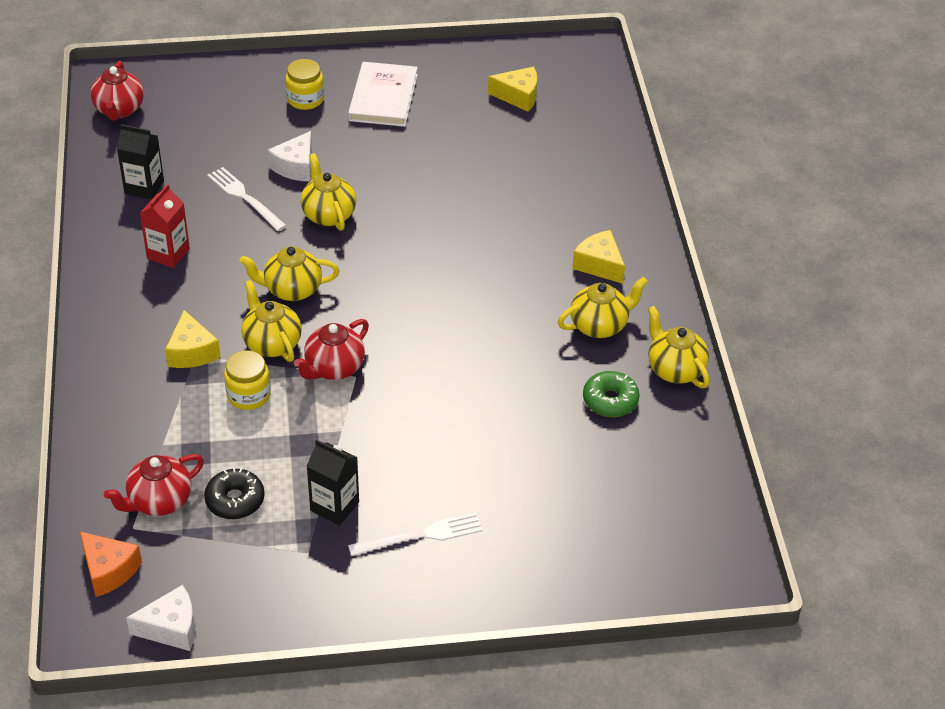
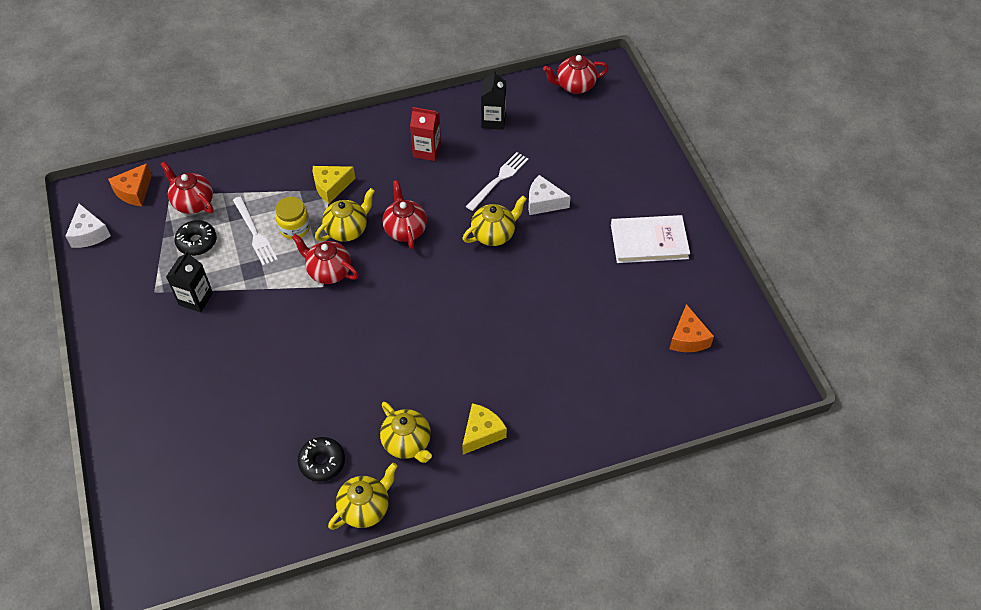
camera: 80 degrees right, 10 degrees up
(291, 290) = (405, 229): yellow teapot -> red teapot
(305, 99) = (627, 191): yellow jar -> none
(421, 535) = (172, 355): white fork -> white fork (255, 233)
(518, 96) = (688, 338): yellow cheese -> orange cheese
(610, 400) = (322, 462): green donut -> black donut

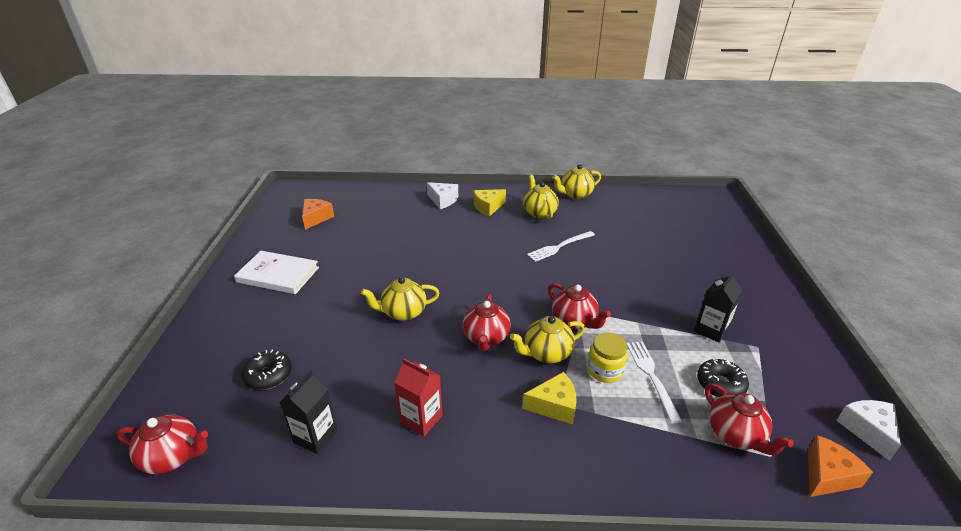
camera: 160 degrees left, 20 degrees down
(322, 462) = (600, 216): black donut -> black donut (268, 375)
(499, 179) = (363, 361): white fork -> white fork (559, 247)
(543, 202) = (336, 327): white cheese -> white cheese (443, 200)

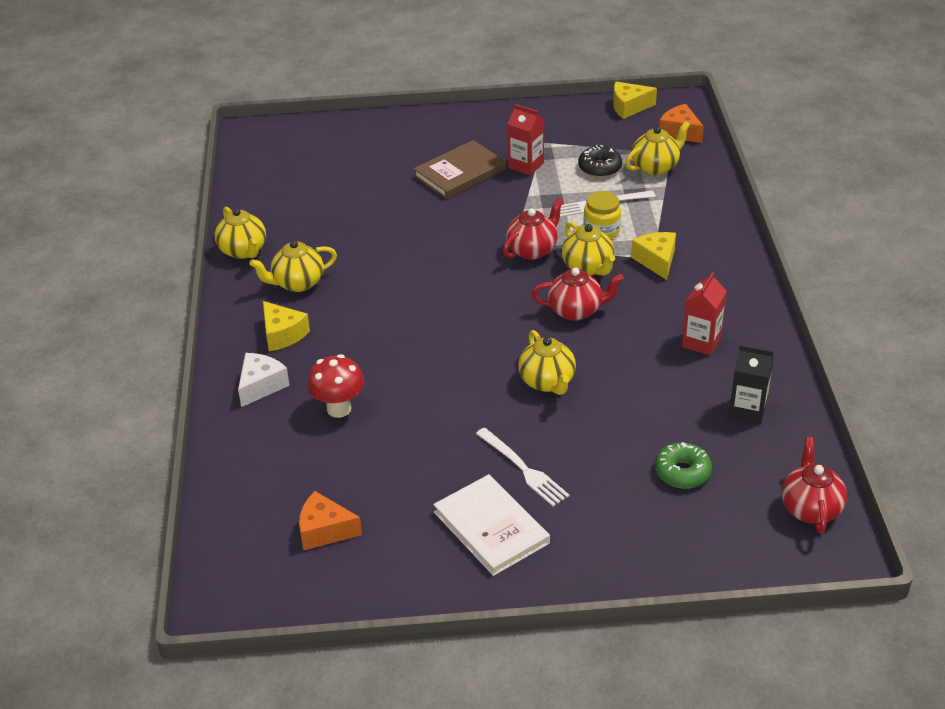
camera: 95 degrees left, 5 degrees up
(268, 375) = (682, 472): black donut -> green donut
(278, 275) = (491, 528): white book -> white book turned 45 degrees counterclockwise
(412, 224) = (339, 409): none -> red mushroom
(559, 247) = (386, 263): white fork -> white fork (523, 469)
(688, 289) = (460, 173): none -> brown book
(711, 330) = (526, 165): black carton -> red carton
(735, 435) = (655, 167): red teapot -> yellow teapot
(868, 430) = (629, 107): white cheese -> yellow cheese

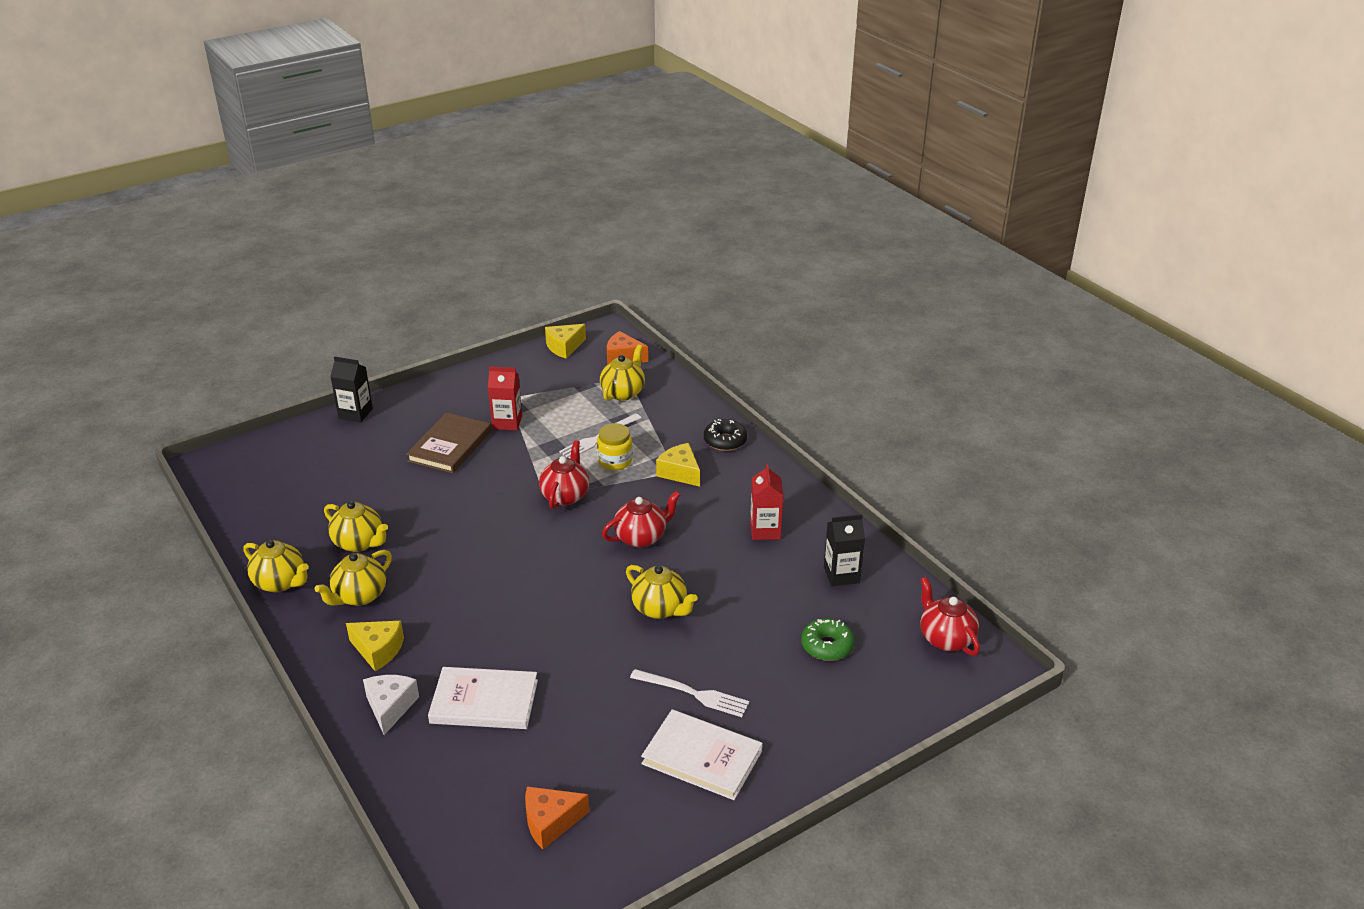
camera: 30 degrees left, 5 degrees down
(339, 409) = (484, 701): red mushroom -> white book
(398, 120) = (355, 413): none -> black carton
(588, 267) = (625, 496): yellow teapot -> yellow teapot (359, 543)
(599, 168) = (575, 406): black donut -> black donut (725, 441)

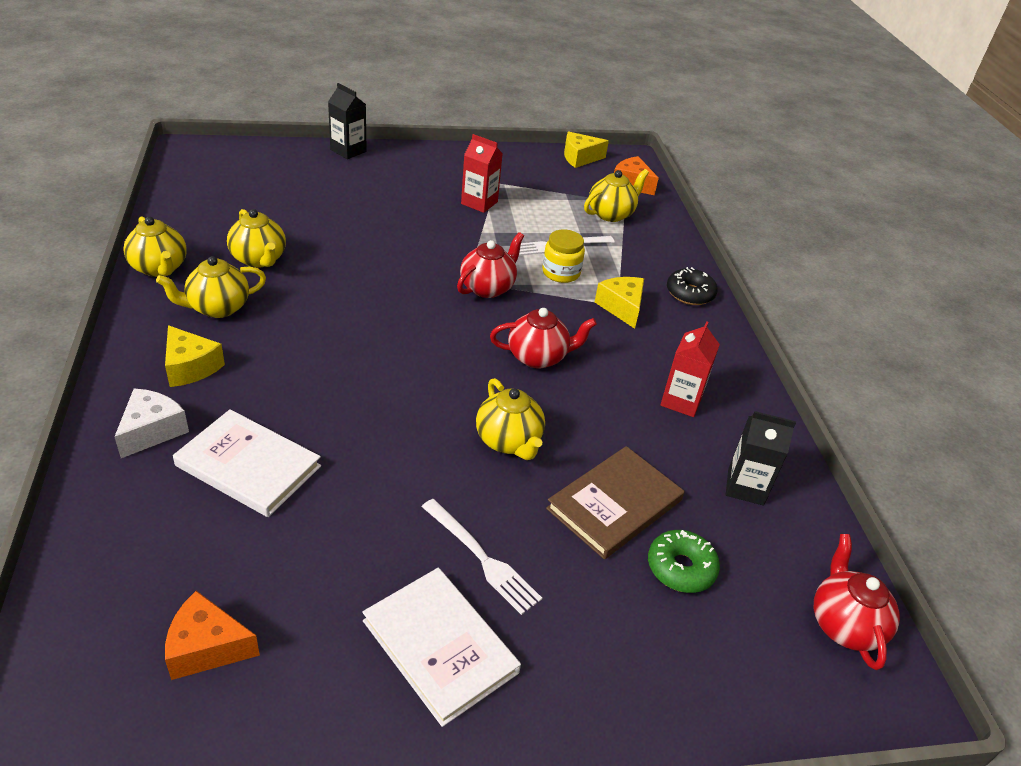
camera: 20 degrees right, 5 degrees up
(450, 446) = (410, 205): brown book -> brown book (614, 504)

